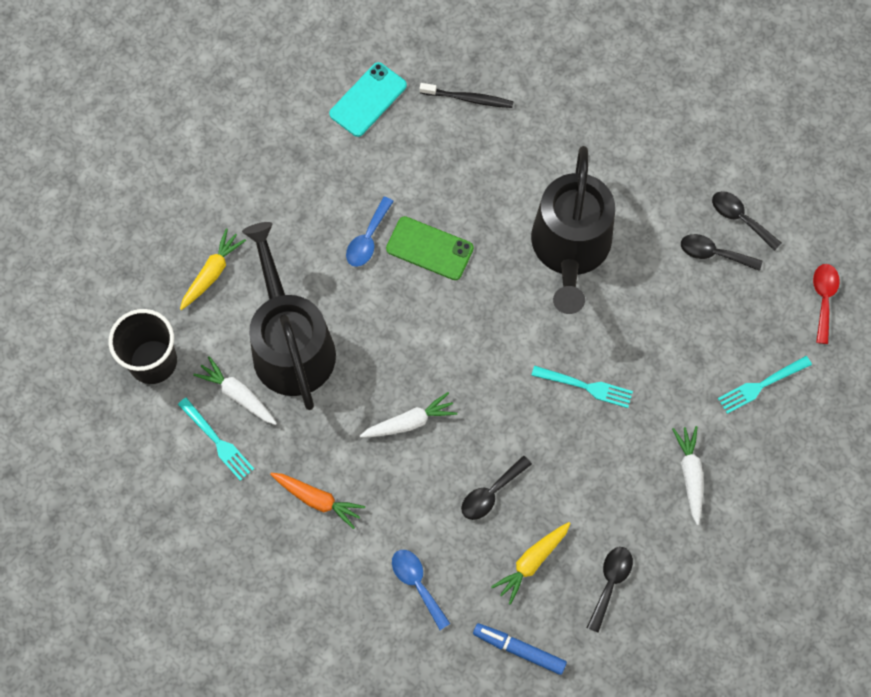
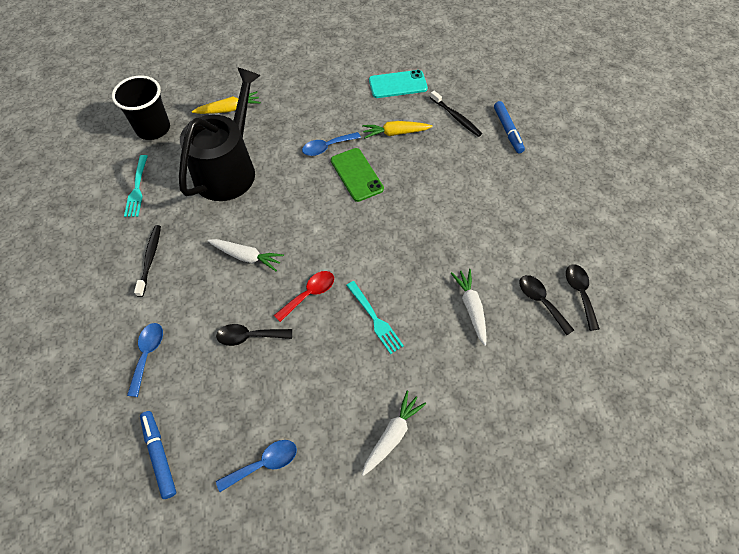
camera: 40 degrees right, 10 degrees down
(237, 395) = (174, 173): white carrot -> white carrot (471, 308)
(318, 500) = (150, 259): orange carrot -> black toothbrush
(531, 562) = (228, 402): yellow carrot -> yellow carrot (395, 133)
(535, 77) = (507, 131): none -> blue marker
(570, 249) = (443, 232): black watering can -> none
(610, 583) = (264, 463): black spoon -> blue spoon
(761, 385) = (502, 414): turquoise fork -> none
(823, 299) = (603, 390): red spoon -> red spoon (309, 294)

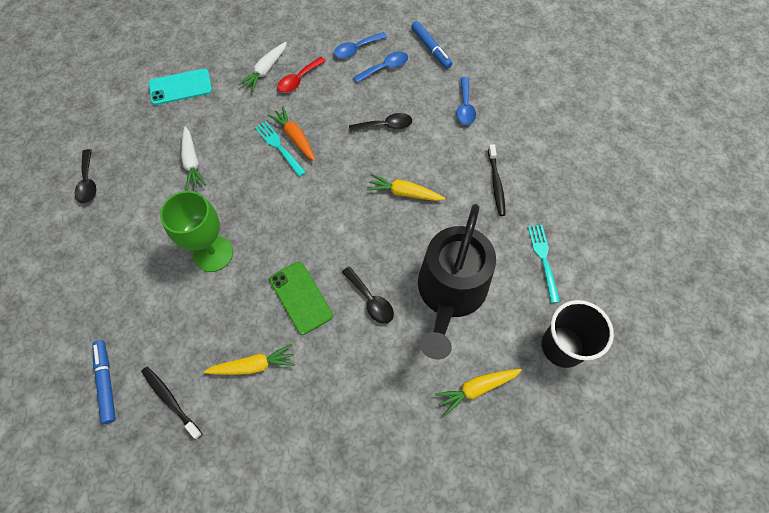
camera: 175 degrees right, 5 degrees up
(246, 257) = (404, 193): white carrot -> yellow carrot
(309, 294) = (339, 163): red spoon -> red spoon (298, 80)
(327, 147) = (339, 335): blue spoon -> blue spoon (385, 68)
(356, 329) = (295, 137): none -> orange carrot
(398, 84) = (247, 460): turquoise phone -> turquoise phone (180, 87)
(436, 214) = (213, 253): none -> green goblet
(541, 301) = (127, 172): black spoon -> black spoon (371, 300)

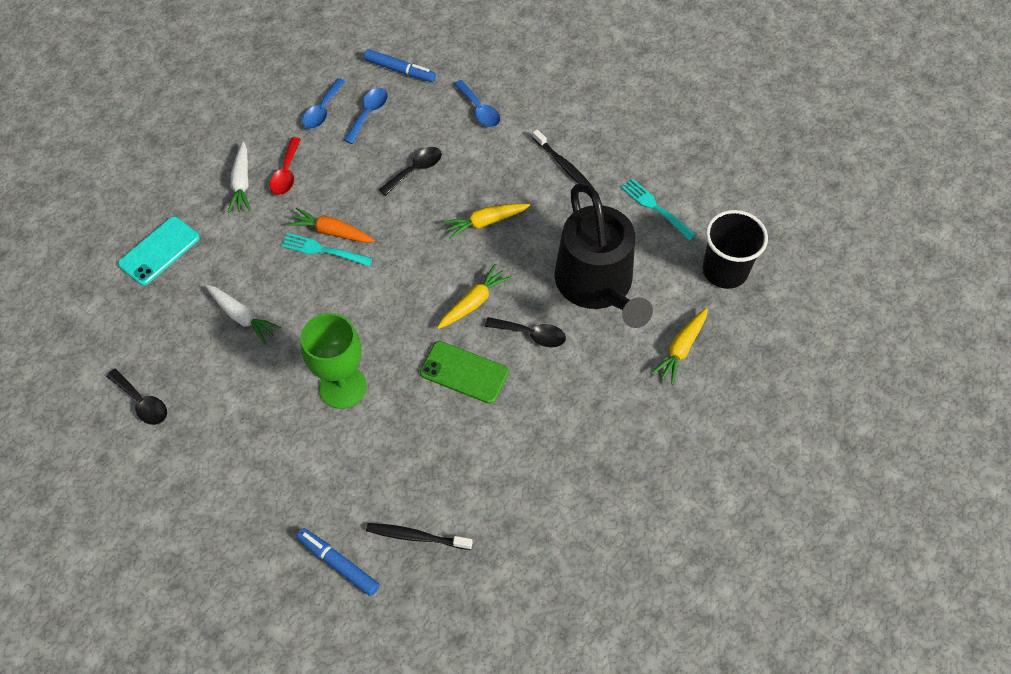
camera: 35 degrees left, 5 degrees down
(253, 365) = (469, 457): yellow carrot -> yellow carrot (473, 302)

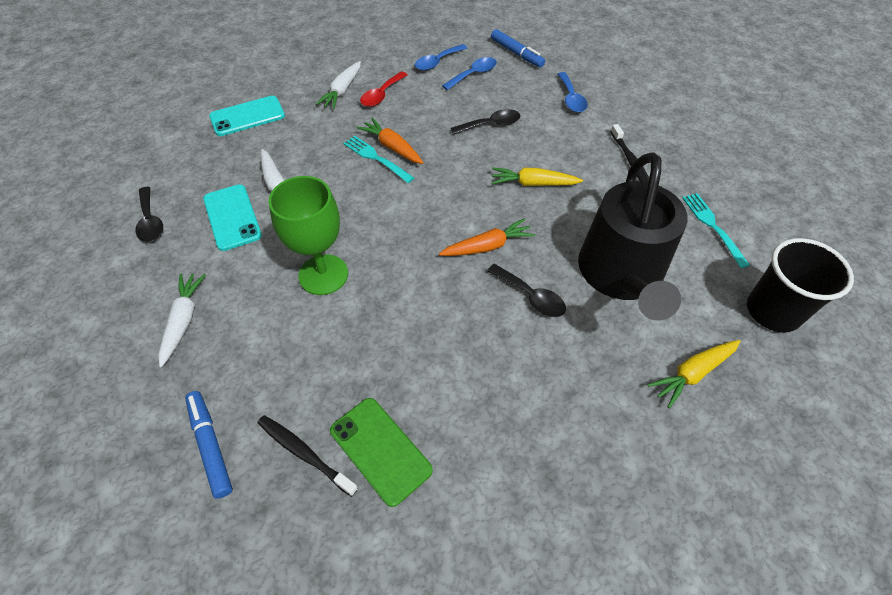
camera: 25 degrees right, 5 degrees down
(220, 367) = (232, 217): none -> turquoise phone
(244, 479) = (183, 320): none -> white carrot
(464, 372) = (445, 306): green phone -> green phone (380, 450)
(473, 302) = (487, 246): yellow carrot -> orange carrot

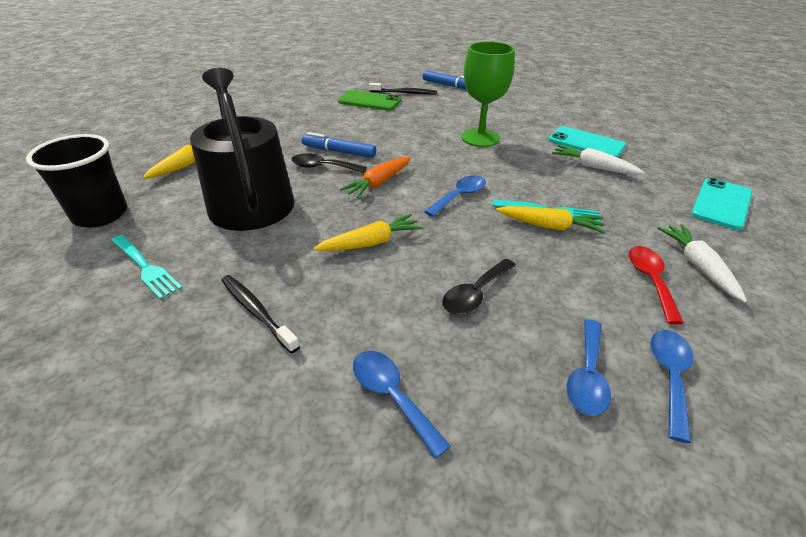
camera: 150 degrees right, 15 degrees down
(150, 221) = (629, 127): black spoon -> none
(183, 320) = (527, 105): white carrot -> none
(392, 147) = (550, 226): orange carrot -> yellow carrot
(428, 200) = (460, 196): none -> blue spoon
(516, 53) = (574, 481): blue marker -> blue marker (339, 152)

